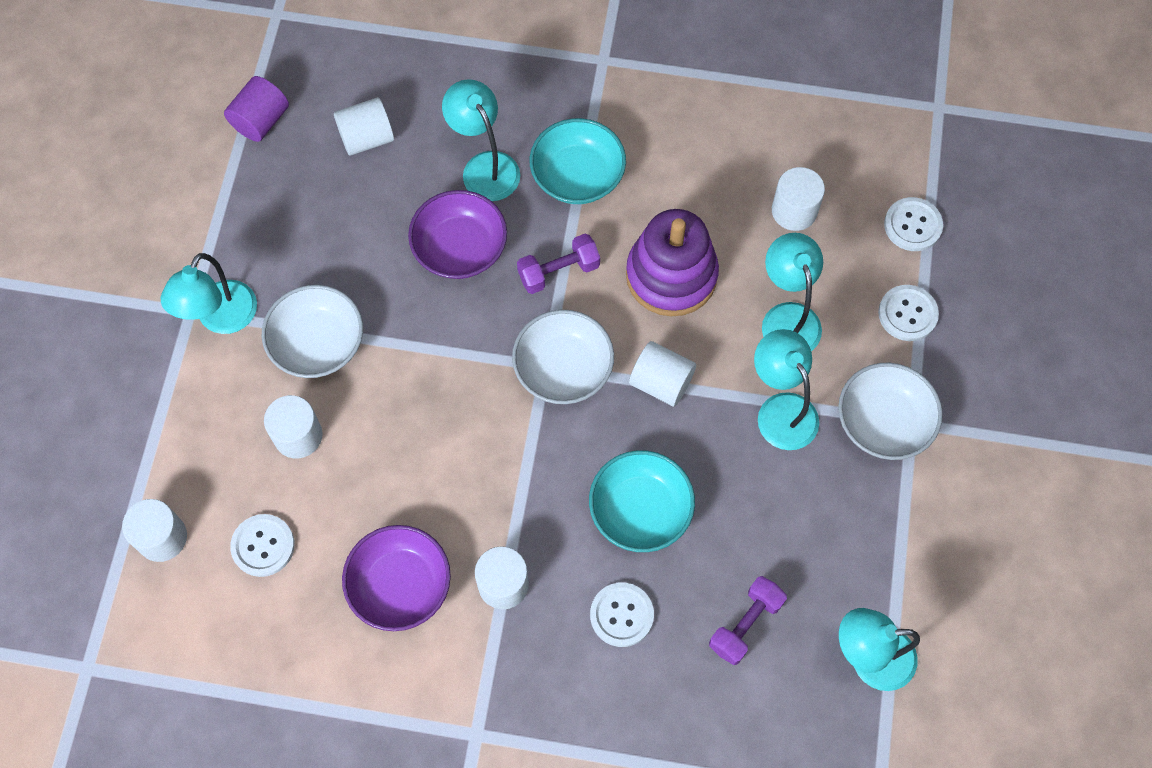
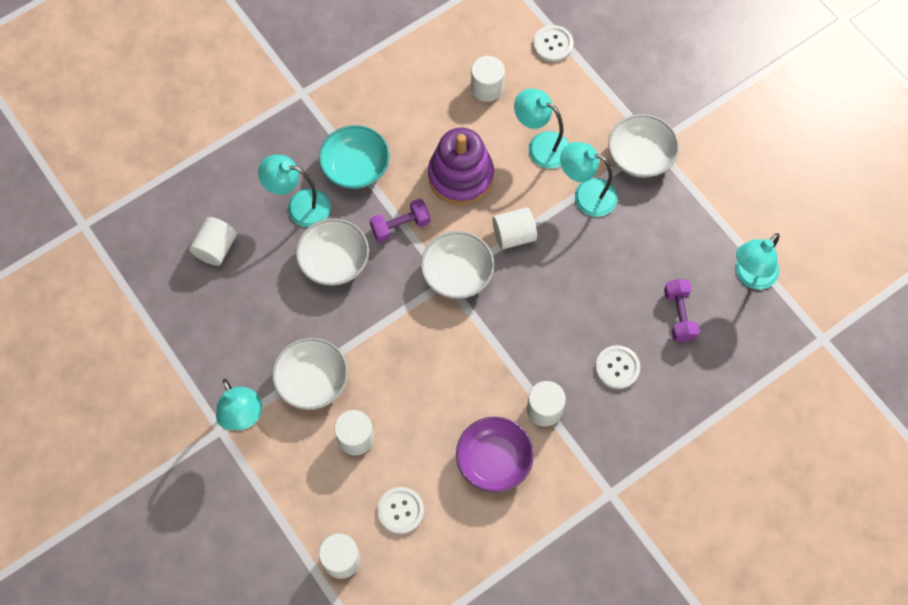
camera: 45 degrees left, 0 degrees up
(261, 121) = (142, 292): purple cylinder -> none
(460, 248) = (334, 261): purple bowl -> white bowl
(558, 271) = (400, 226): purple dumbbell -> purple dumbbell turned 45 degrees clockwise
(640, 510) = (571, 308): turquoise bowl -> none
(907, 314) = (596, 92): white button -> none

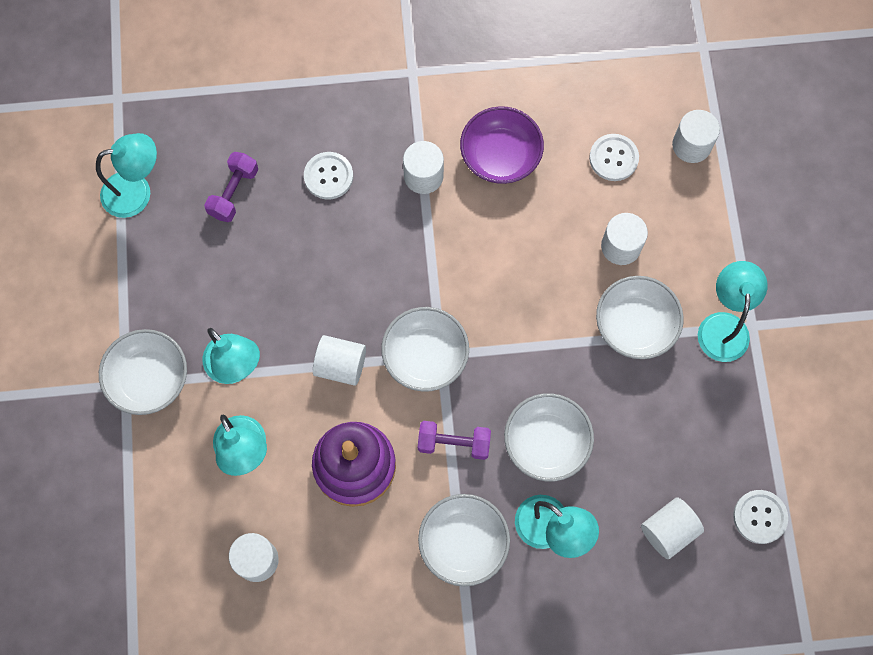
camera: 150 degrees left, 5 degrees up
(356, 167) = (463, 543): turquoise bowl -> white bowl
(553, 44) = (145, 574): white button -> white button (760, 517)

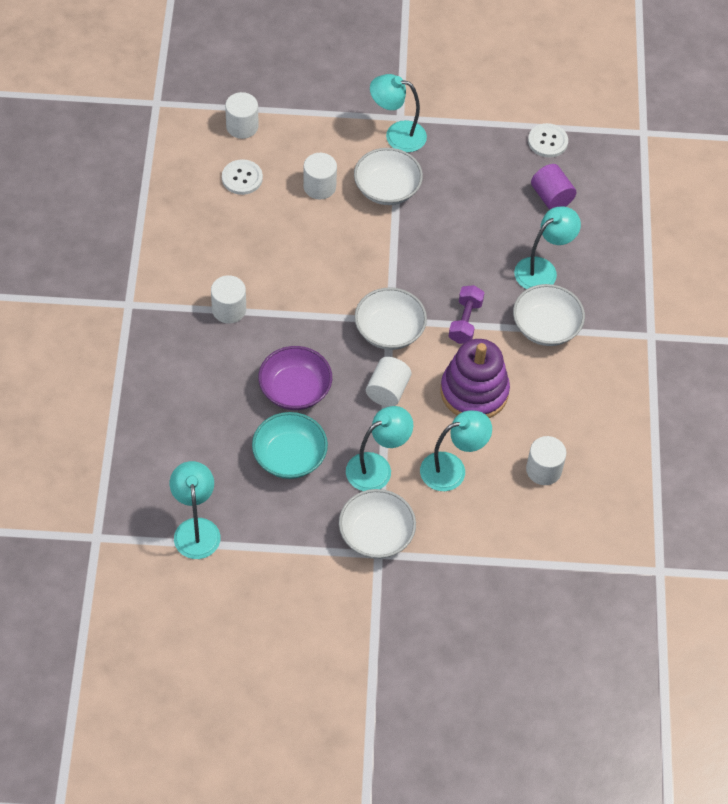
camera: 85 degrees left, 15 degrees down
(233, 193) = (214, 452): purple dumbbell -> none
(238, 272) = (289, 457): none -> turquoise bowl
(328, 176) = (214, 378): white button -> none
(500, 156) = (222, 253): purple bowl -> purple bowl (295, 390)
(546, 442) = (473, 261): white bowl -> none
(668, 530) = (551, 197): white cylinder -> purple cylinder

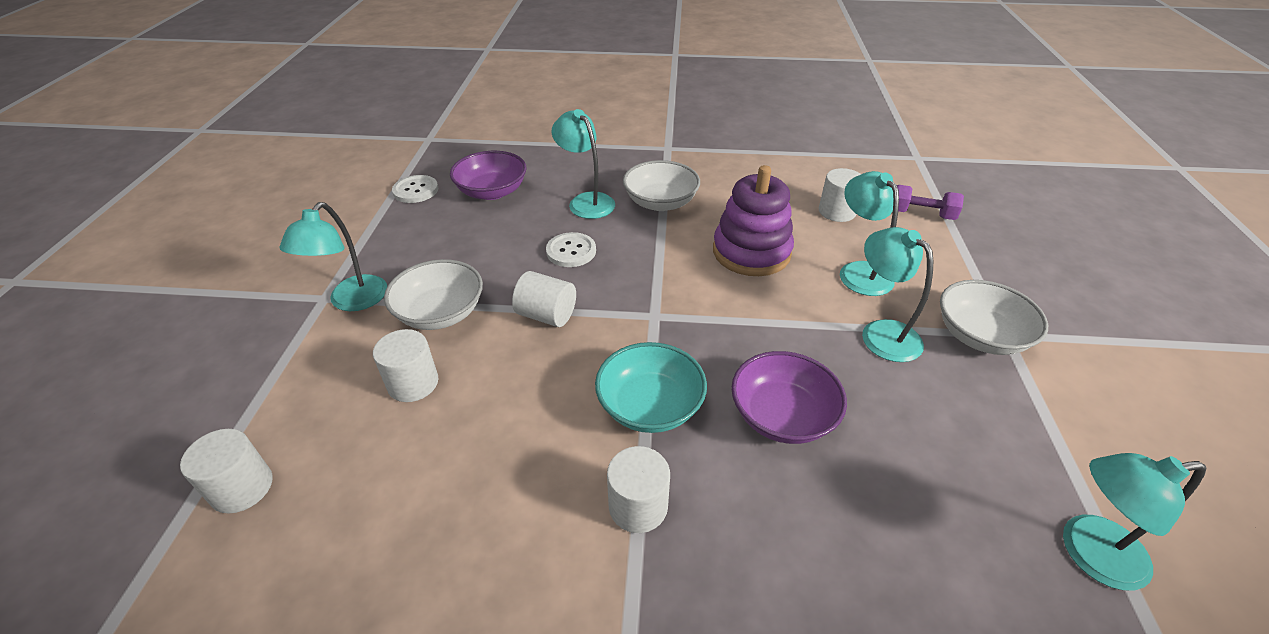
camera: 85 degrees left, 15 degrees down
(242, 178) = (359, 487): white button -> white button (571, 251)
(289, 457) = (899, 423): turquoise bowl -> turquoise bowl (650, 406)
(387, 391) = (764, 320): white cylinder -> white cylinder (547, 315)
(389, 330) = (671, 316): white bowl -> none
(465, 322) = (655, 255): purple dumbbell -> purple dumbbell (921, 214)
(551, 197) = (492, 191): purple cylinder -> purple bowl

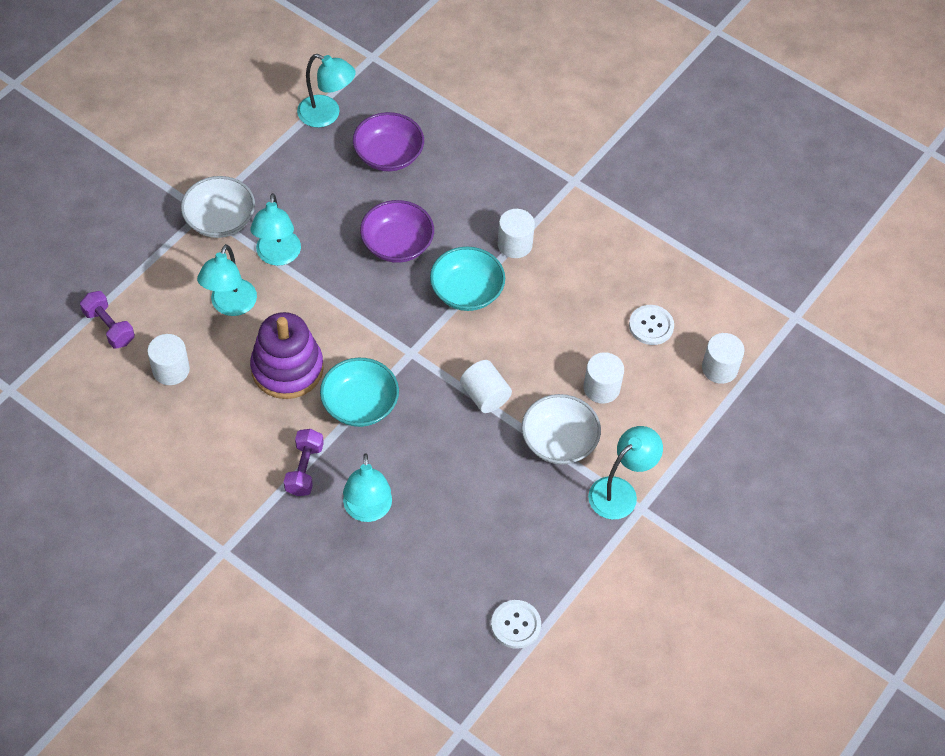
camera: 150 degrees left, 15 degrees up
(492, 191) = (444, 578): purple bowl -> purple bowl (388, 155)
(571, 251) = (425, 451): white button -> white button (651, 326)
(660, 202) = (304, 469): white bowl -> purple dumbbell
(661, 257) = (360, 404): none -> turquoise bowl

